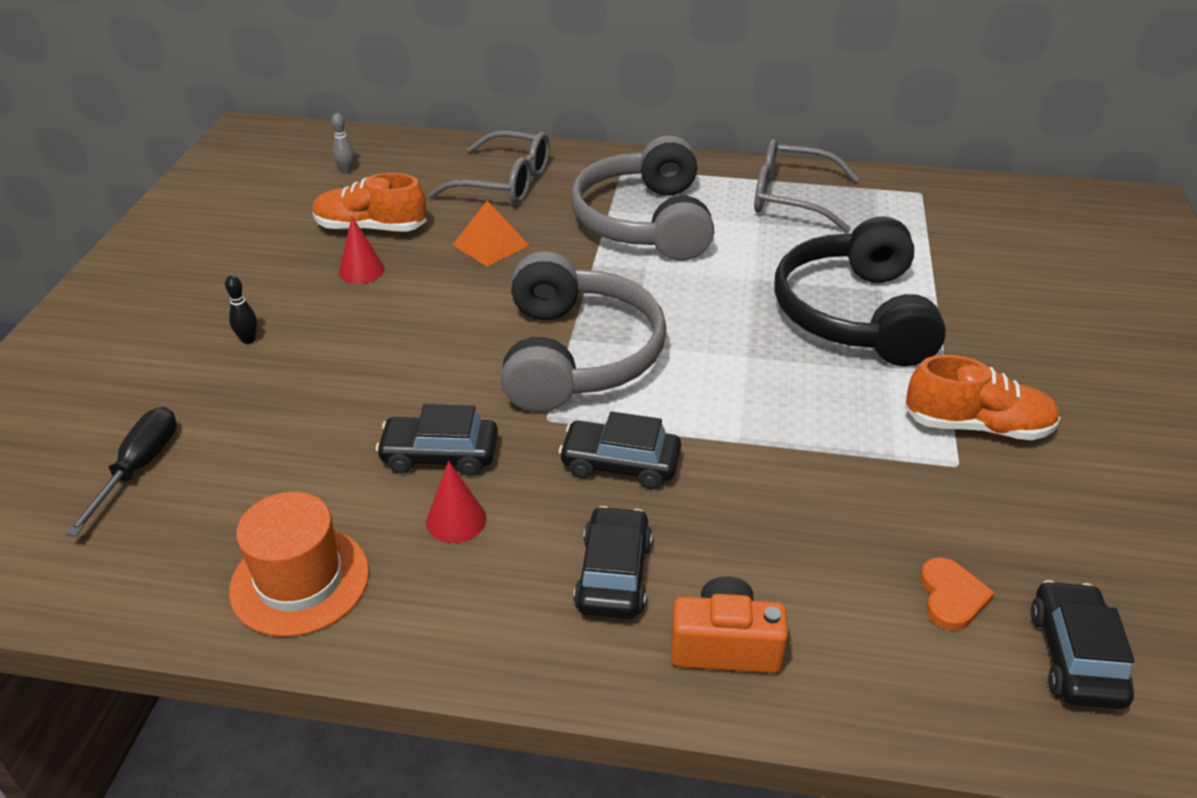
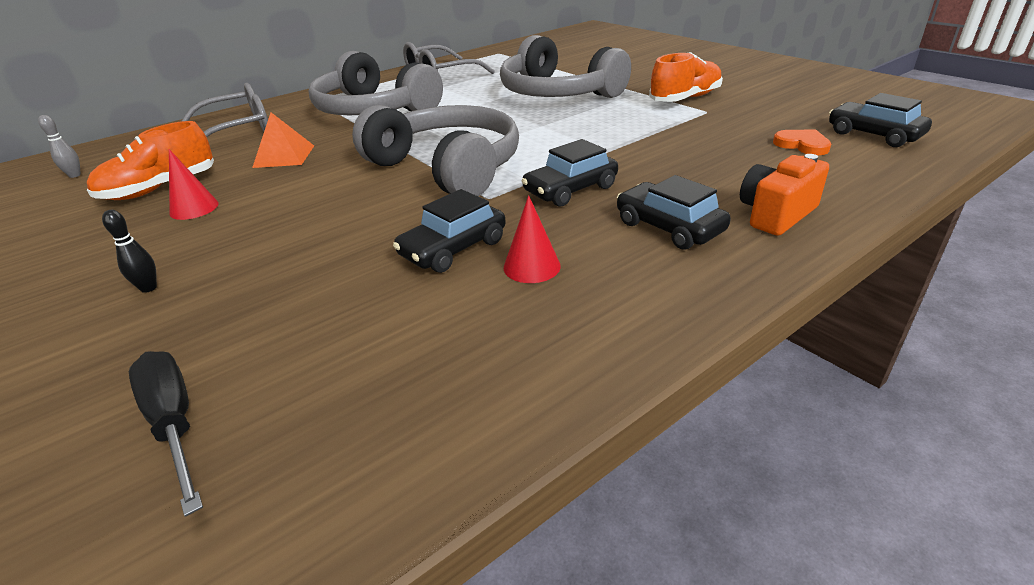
camera: 45 degrees left, 5 degrees down
(300, 581) = (490, 370): orange hat -> none
(855, 314) = (558, 93): black headphones -> grey headphones

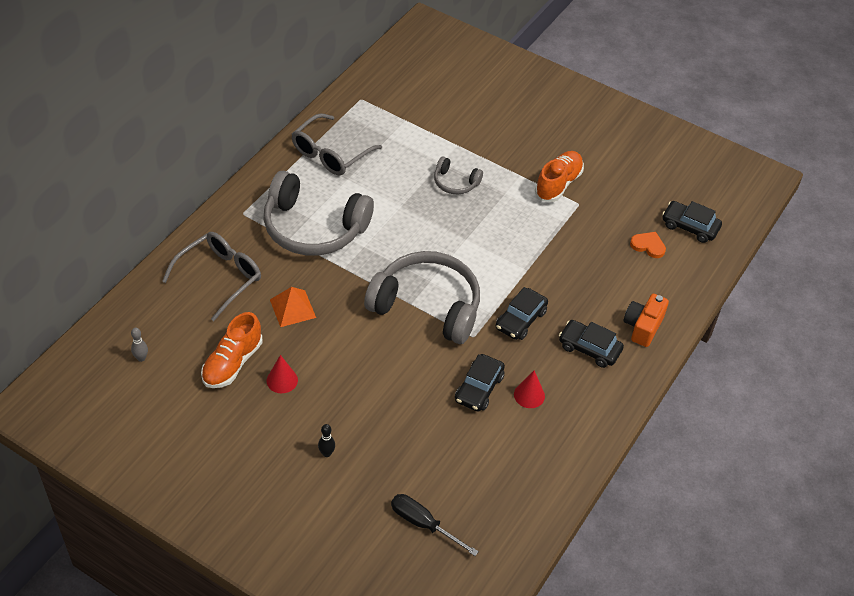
camera: 25 degrees left, 15 degrees up
(558, 93) = (455, 182): grey headphones -> grey headphones, size x0.47

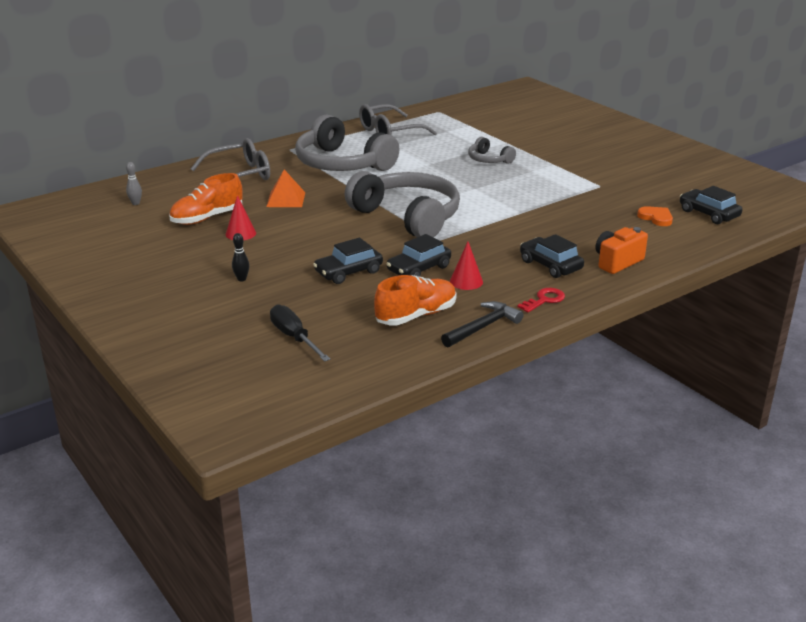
camera: 25 degrees right, 20 degrees down
(520, 320) = (492, 238): black car -> black car (348, 272)
(558, 184) = (587, 173): orange shoe -> orange shoe (416, 315)
(573, 458) = (483, 327): none -> black hammer
(606, 402) = (544, 300): none -> red key

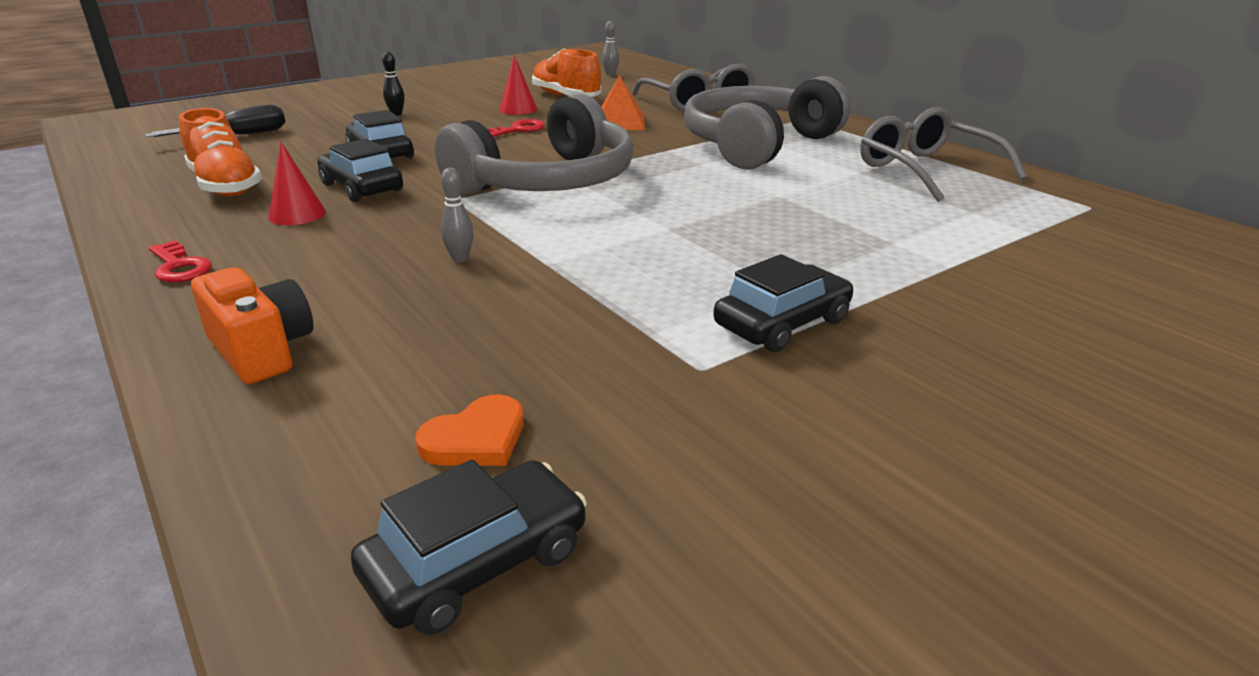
camera: 90 degrees right, 0 degrees up
(297, 230) = (518, 129): none -> red key
(483, 327) = (147, 221): black hammer -> none
(489, 159) = (828, 245): grey headphones -> none
(518, 231) = (460, 258): none -> grey bowling pin
(550, 265) = (302, 279): black car -> black car (782, 323)

